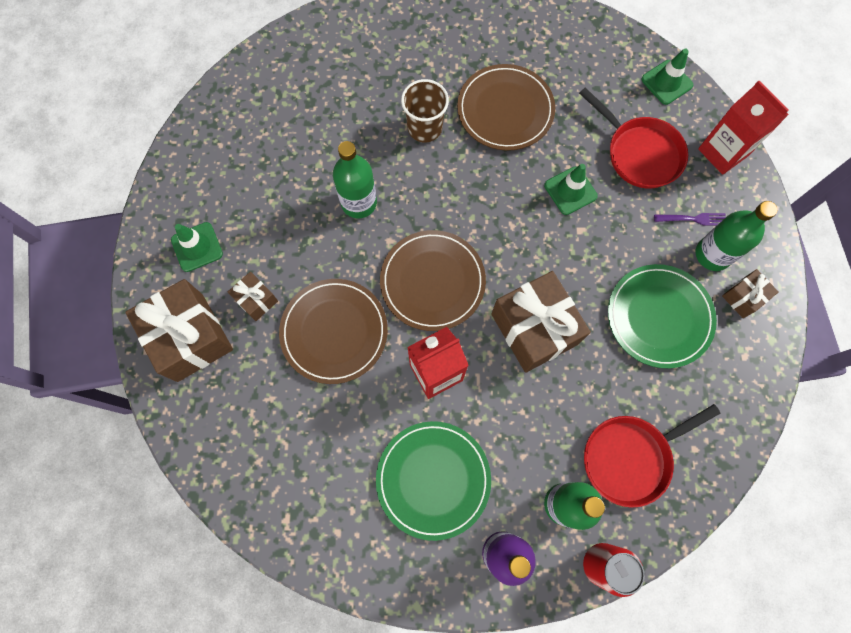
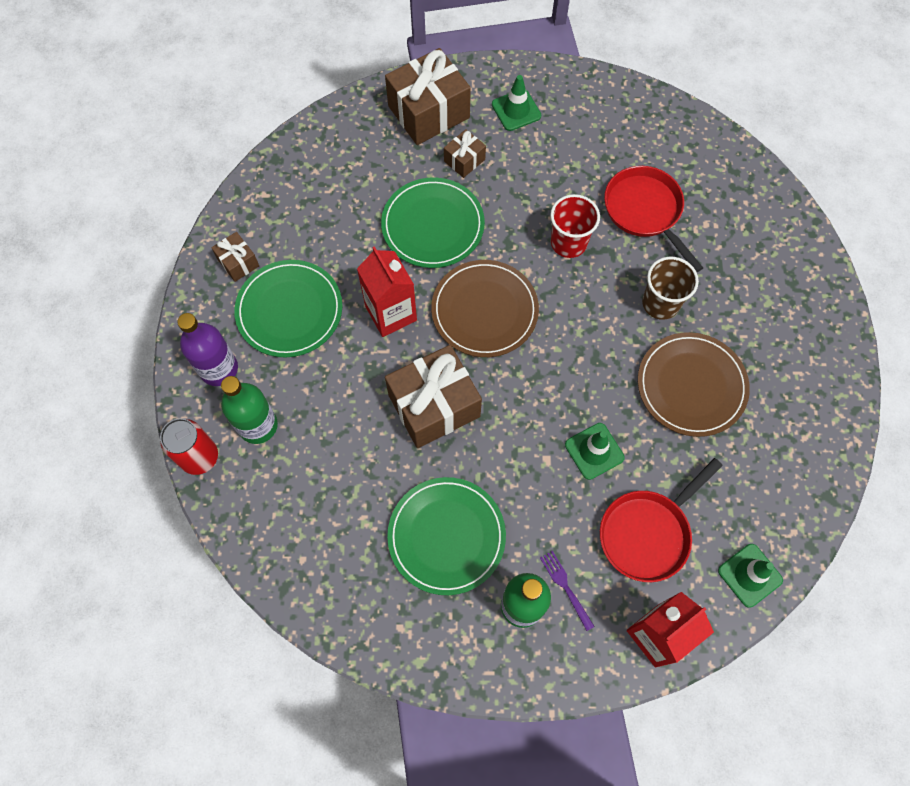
camera: 90 degrees right, 5 degrees down
(334, 332) = (433, 225): brown plate -> green plate
(359, 203) = (568, 242): green bottle -> red cup
(630, 457) = (298, 492): red pan -> red pan (645, 211)
(693, 219) = (565, 587): purple fork -> purple fork turned 150 degrees clockwise
(743, 297) = (469, 636): brown gift -> brown gift (238, 262)

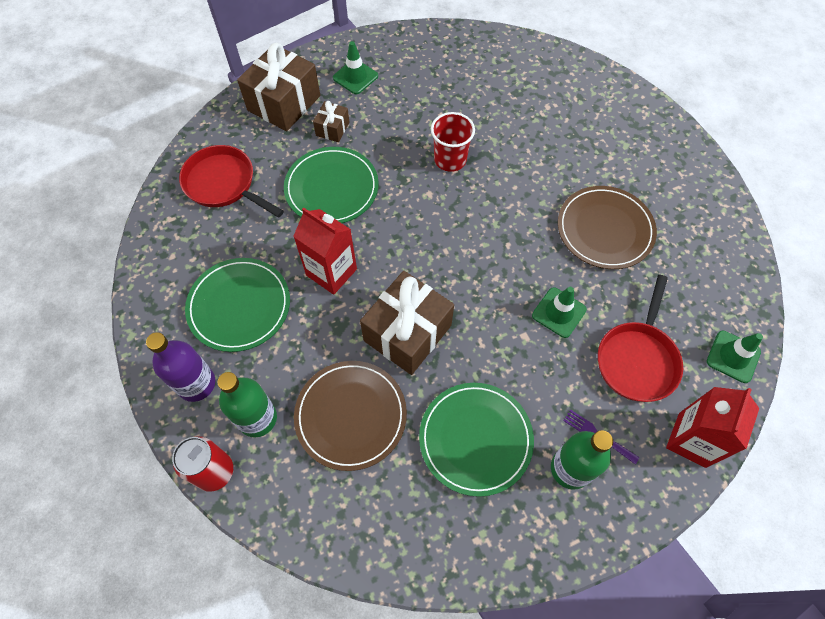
camera: 25 degrees left, 5 degrees down
(238, 262) = (172, 284): brown gift -> none
(484, 310) = (410, 238): brown plate -> brown plate (351, 415)
(645, 211) = (497, 114): red pan -> red pan (224, 184)
(660, 303) = (546, 177): brown cup -> none

